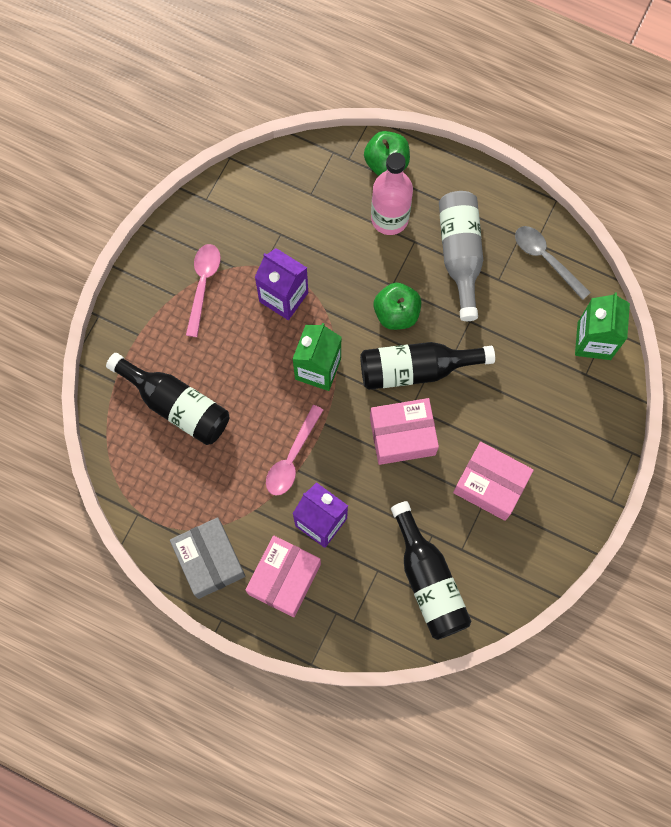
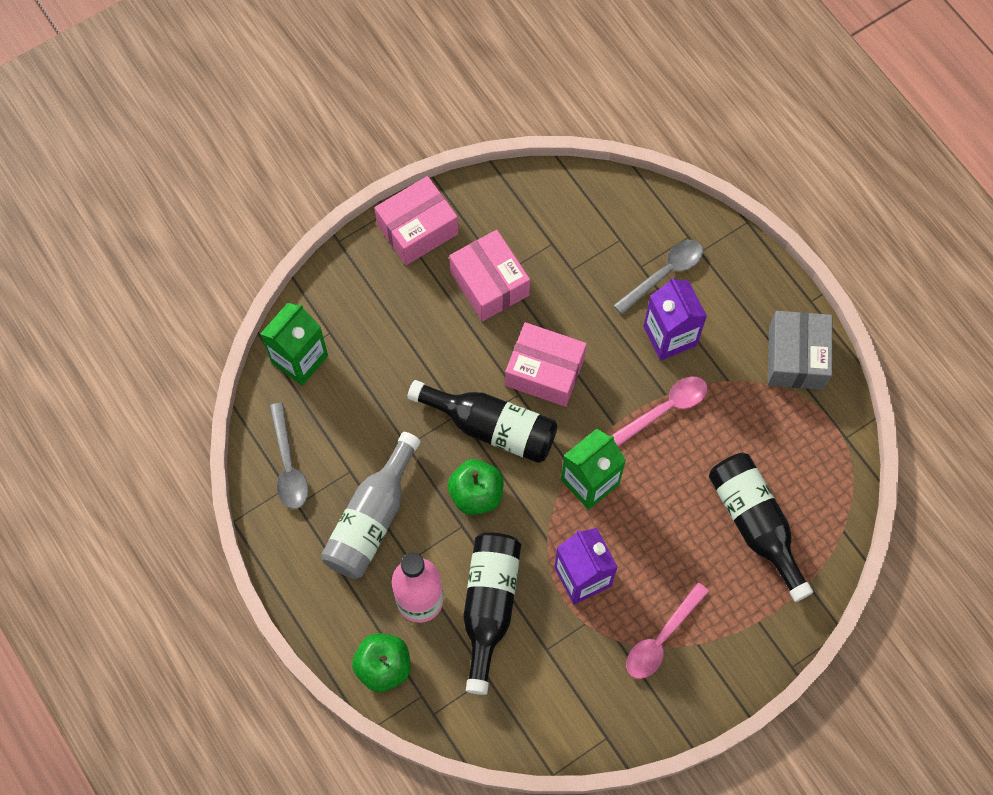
camera: 150 degrees left, 5 degrees down
(284, 578) = (733, 305): pink box -> pink box (417, 229)
(355, 574) = (664, 274): none -> grey spoon
(428, 580) = (599, 234): black bottle -> black bottle (489, 606)

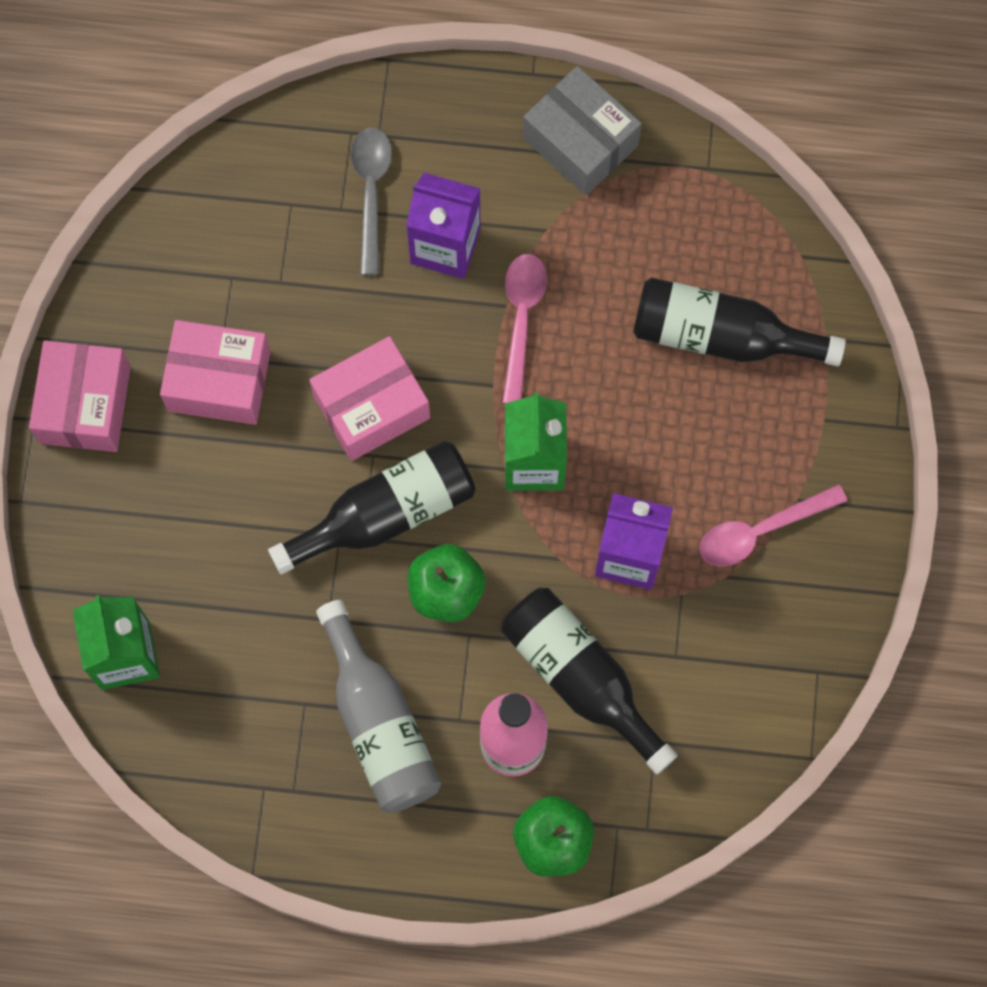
camera: 50 degrees left, 5 degrees up
(288, 465) = (239, 765): grey spoon -> none
(661, 638) = (761, 530): pink spoon -> pink spoon turned 75 degrees clockwise

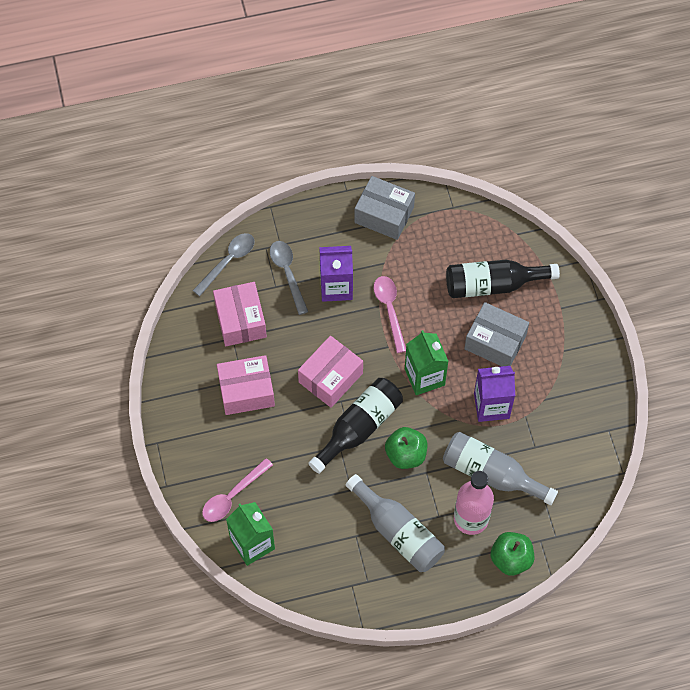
camera: 20 degrees left, 10 degrees down
(85, 405) = (181, 426): pink box -> pink box (240, 320)
(277, 136) = (228, 262): none -> grey spoon
(580, 677) = (491, 473): black bottle -> grey bottle
(682, 442) = (495, 342): none -> grey box
(761, 530) = (552, 371): pink spoon -> pink spoon (233, 495)

